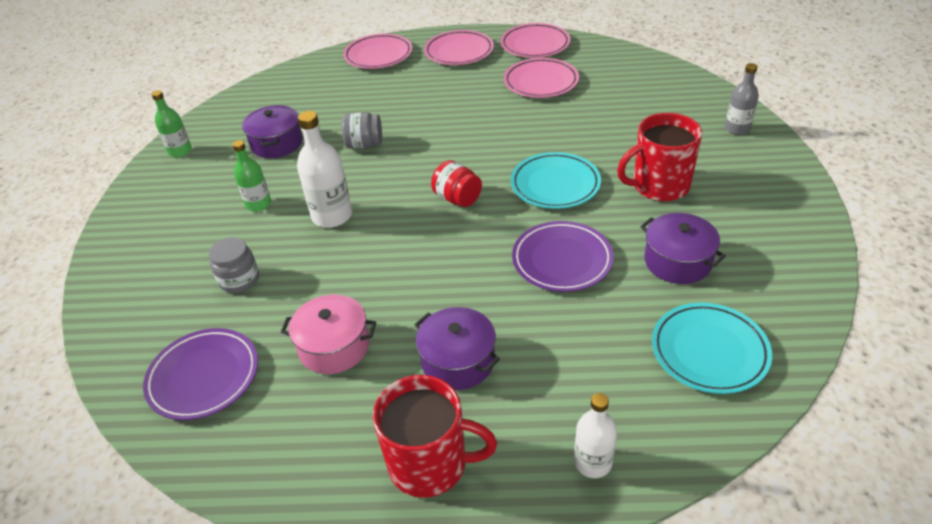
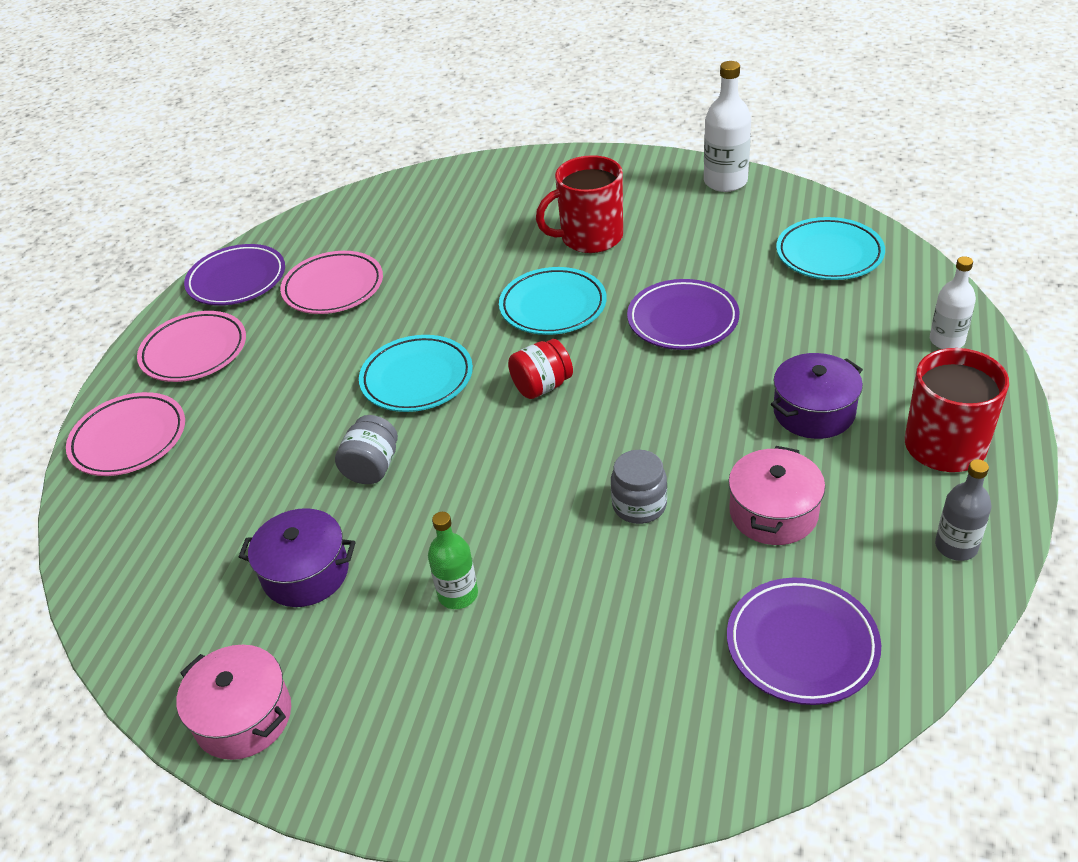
camera: 75 degrees left, 0 degrees up
(180, 151) = (243, 717): green bottle -> pink pot
(239, 280) = (624, 613): grey jar -> grey jar (639, 505)
(332, 216) = (524, 508): white bottle -> white bottle (725, 182)
(453, 141) = (417, 378): none -> turquoise plate
(535, 45) = (237, 280): pink plate -> purple plate
(659, 186) = (590, 238): red mug -> red mug turned 75 degrees clockwise
(677, 261) = (709, 248): purple pot -> none
(737, 128) = (519, 173): grey bottle -> grey bottle (956, 546)

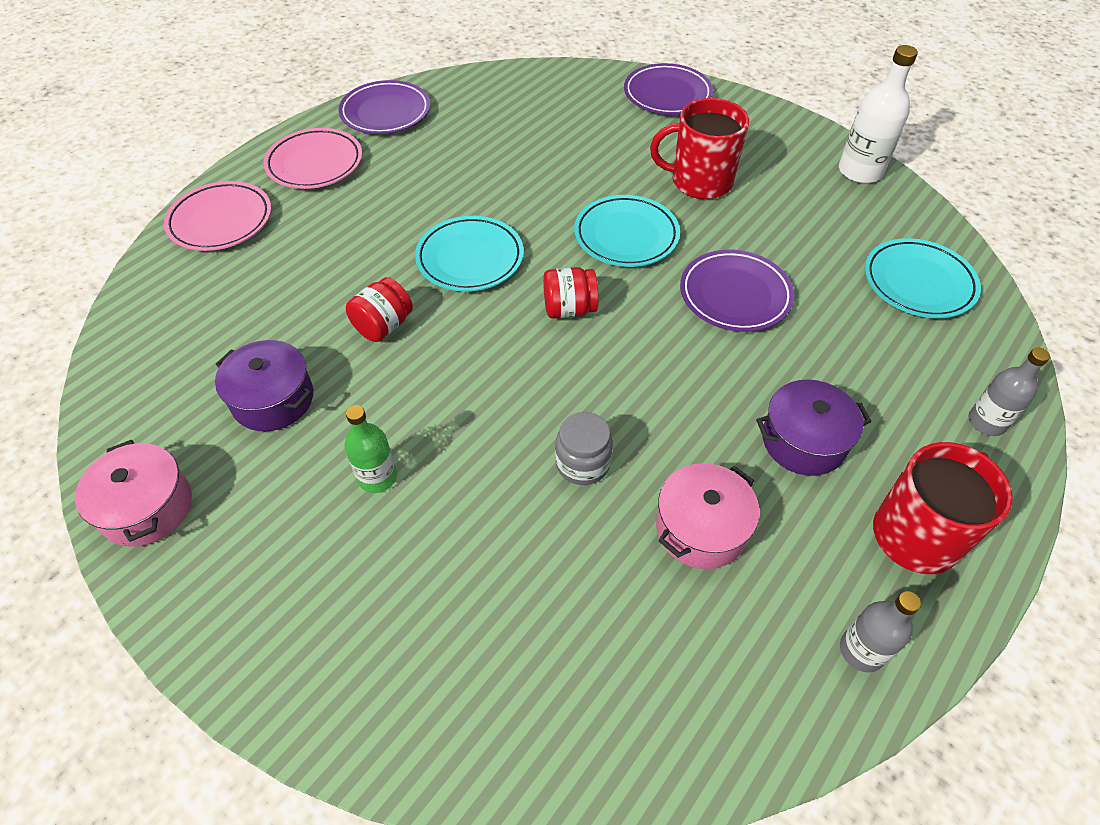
camera: 20 degrees right, 10 degrees up
(333, 288) = (455, 148): pink plate -> none
(372, 467) = (383, 326): grey jar -> red jar
(802, 645) = (644, 680): purple plate -> purple plate (667, 94)
(947, 340) = (986, 422): white bottle -> grey bottle

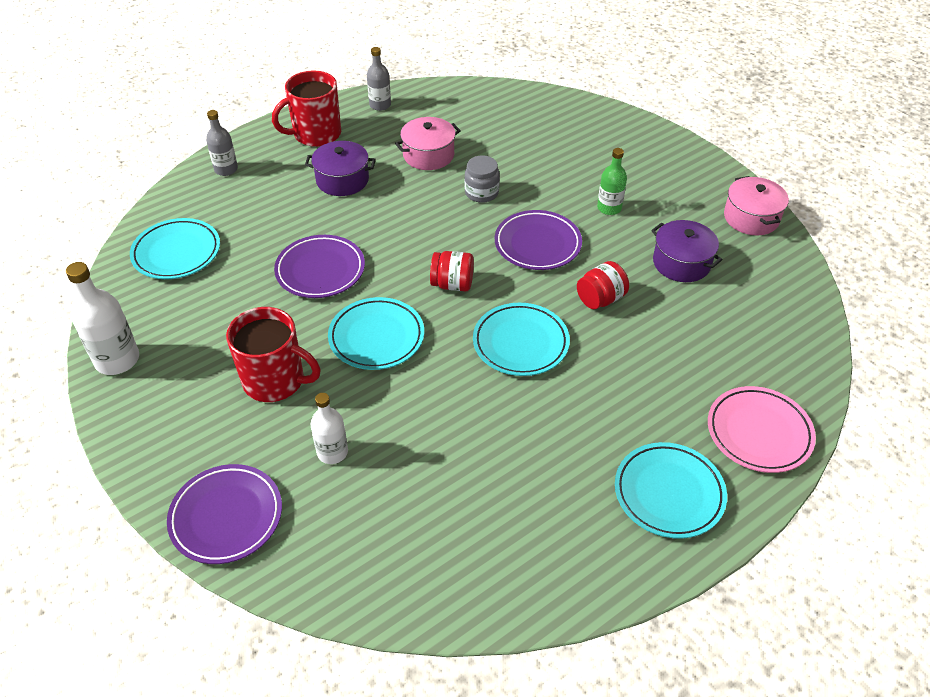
camera: 165 degrees left, 5 degrees down
(315, 163) = (669, 493): pink plate -> turquoise plate
(385, 112) = (583, 565): purple plate -> purple plate (537, 244)
(612, 142) = (332, 452): none -> white bottle

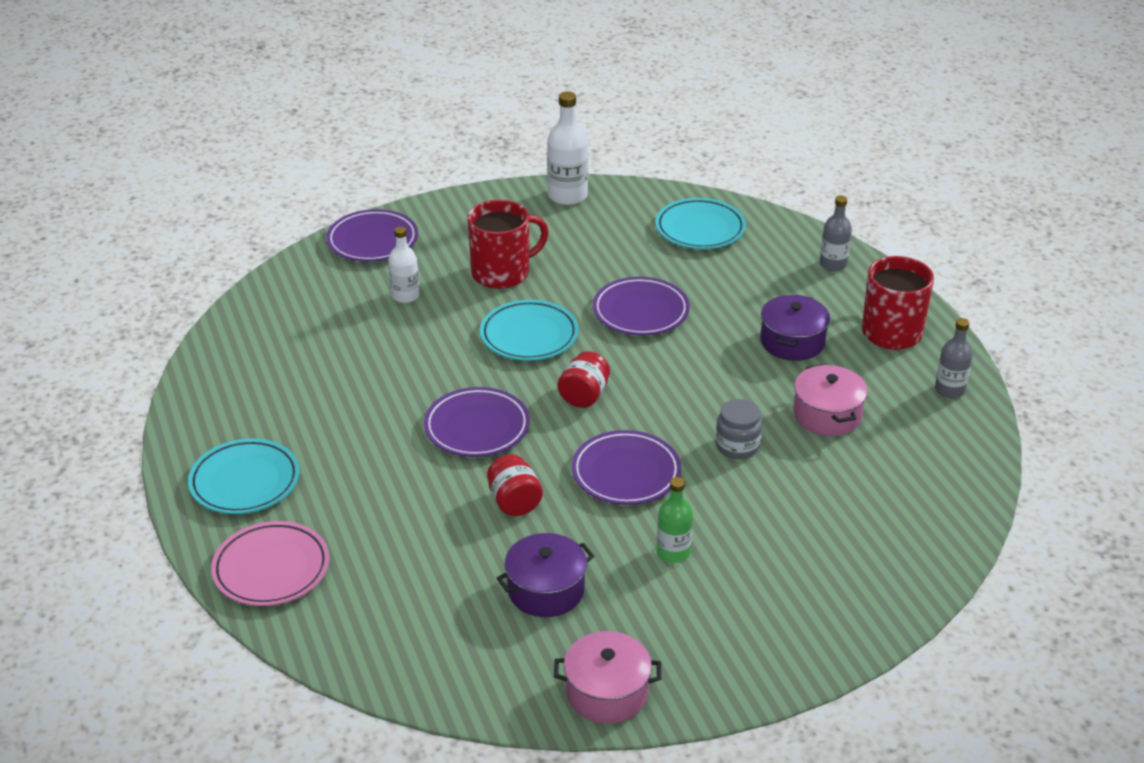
camera: 105 degrees right, 10 degrees down
(275, 381) = (502, 273): red mug -> red mug turned 150 degrees counterclockwise
(520, 343) = (477, 427): turquoise plate -> purple plate

